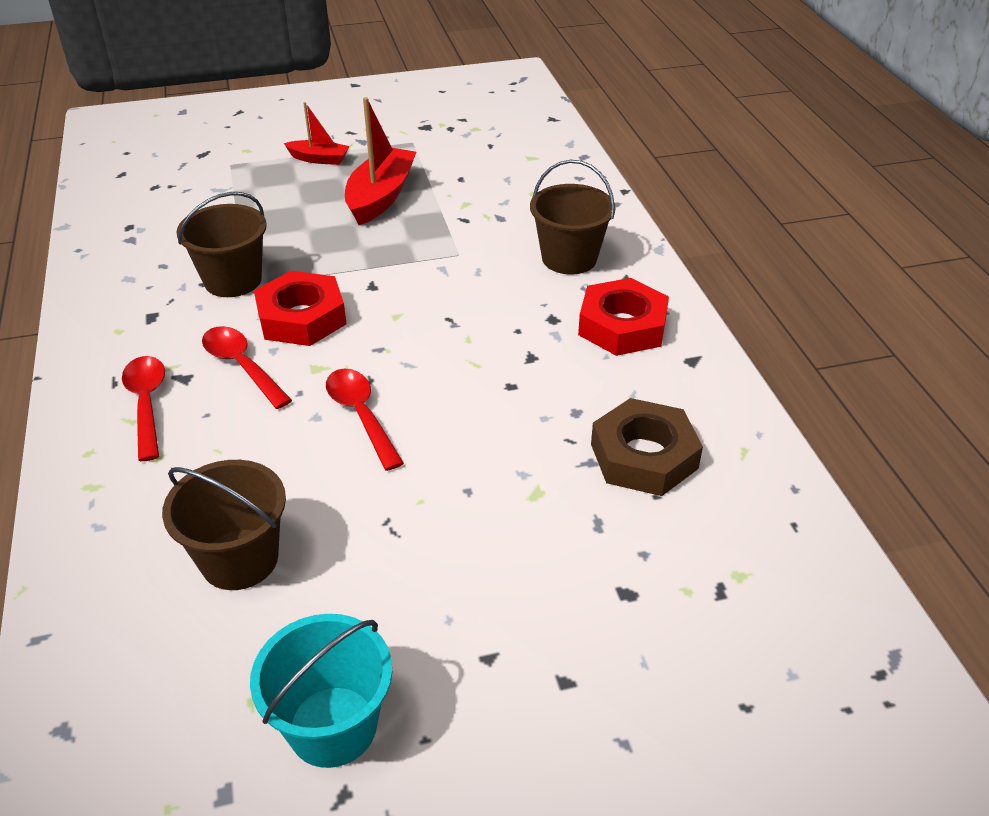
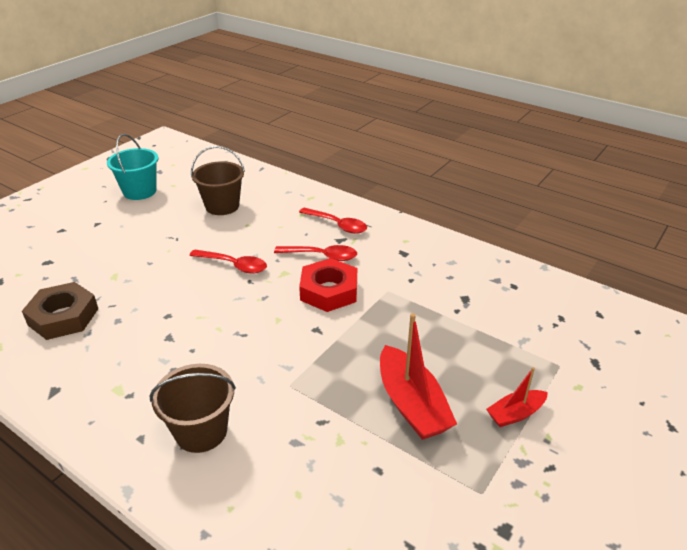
camera: 140 degrees right, 5 degrees down
(233, 280) = (399, 289): brown bucket -> none
(622, 326) = (119, 391): red nut -> none

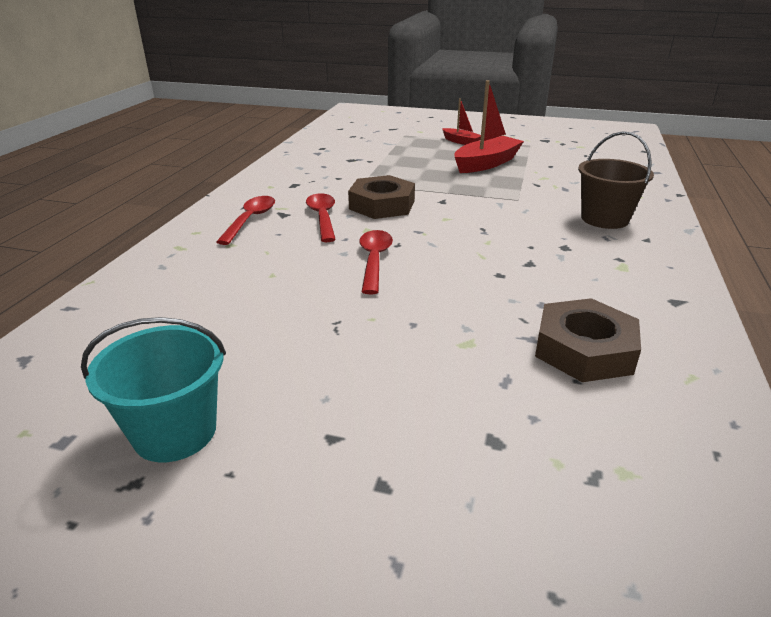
camera: 110 degrees left, 5 degrees down
(222, 206) = (221, 309): brown bucket -> none
(329, 291) = (382, 205): red nut -> brown nut

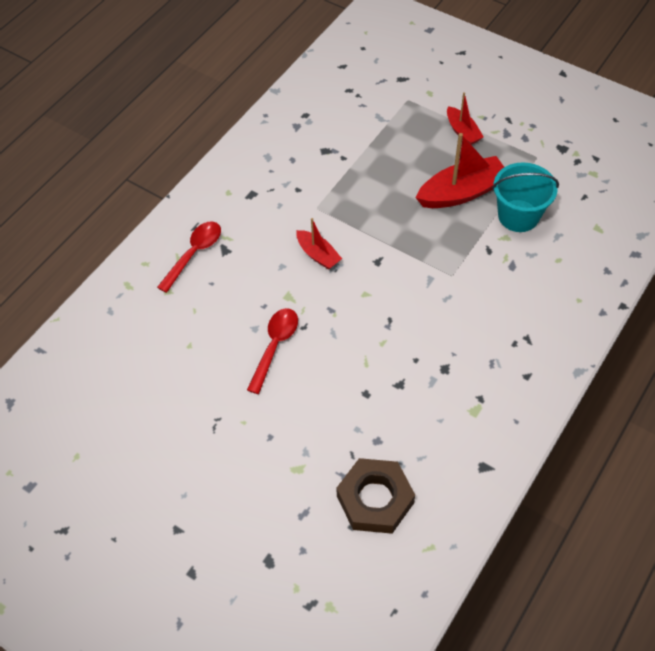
camera: 20 degrees right, 25 degrees up
(175, 432) = (90, 497): turquoise bucket -> turquoise bucket (518, 216)
(322, 217) = (257, 265): red spoon -> none
(382, 205) = (318, 255): brown nut -> red boat
(604, 219) = (512, 332): brown bucket -> none

